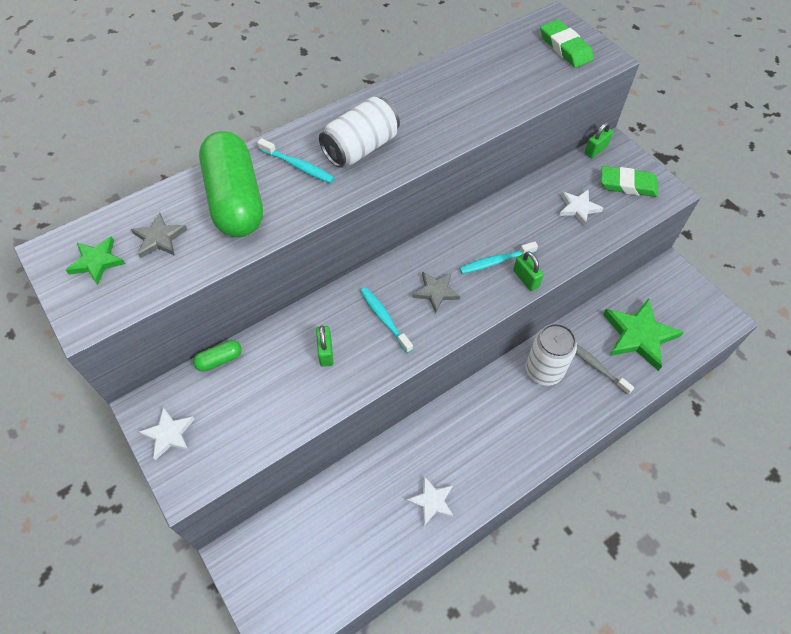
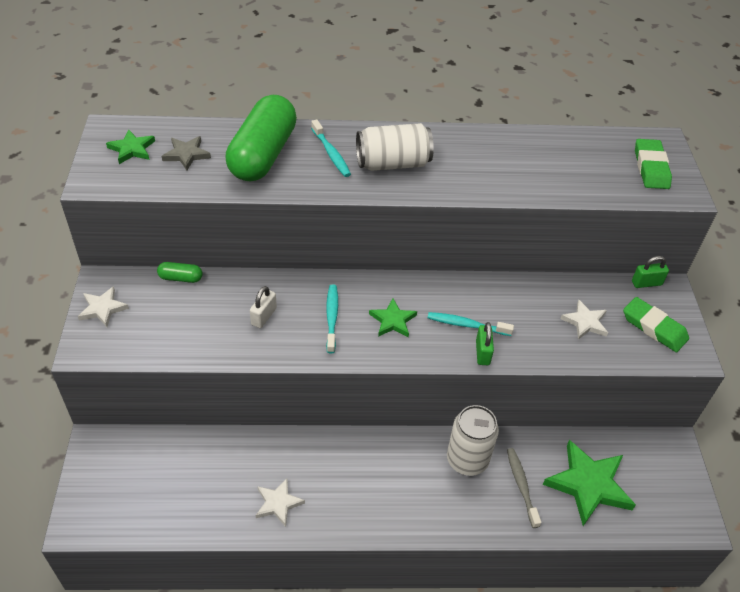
camera: 30 degrees right, 10 degrees down
(326, 352) = (264, 316): green padlock -> white padlock
(436, 292) = (392, 320): grey star -> green star

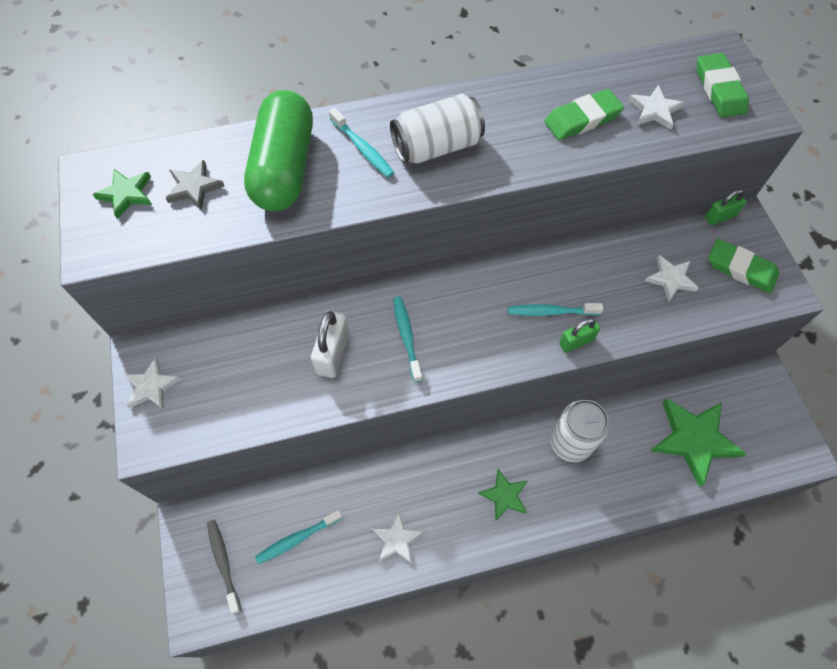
camera: 10 degrees left, 15 degrees up
(181, 278) = (227, 326): green capsule -> none
(188, 481) = (297, 538): none -> turquoise toothbrush
(264, 316) = (333, 353): white padlock -> white padlock, size x1.52
(392, 320) = (472, 325): green star -> green star (504, 496)
(482, 353) = (576, 341): green padlock -> green padlock turned 75 degrees clockwise
(521, 486) = (630, 457): grey toothbrush -> grey toothbrush (223, 563)
(523, 167) = (582, 119): none -> green eraser
(588, 172) = (654, 110): none -> white star

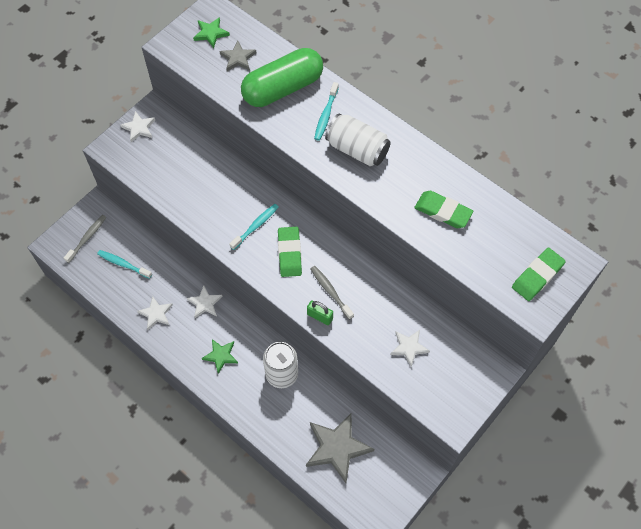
camera: 55 degrees right, 0 degrees up
(333, 353) = (218, 197): white padlock -> none
(551, 312) = (330, 291): turquoise toothbrush -> grey toothbrush
(654, 110) = (485, 247): white star -> white star (205, 303)
(693, 440) = (337, 448): green star -> grey star
(720, 217) = (486, 354): green padlock -> none
(741, 269) = (451, 387): green eraser -> green eraser (289, 253)

